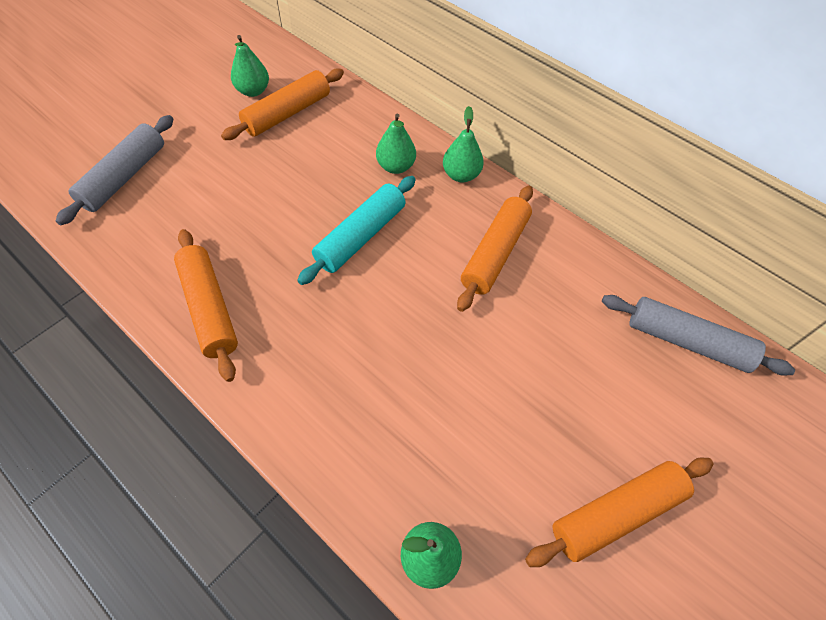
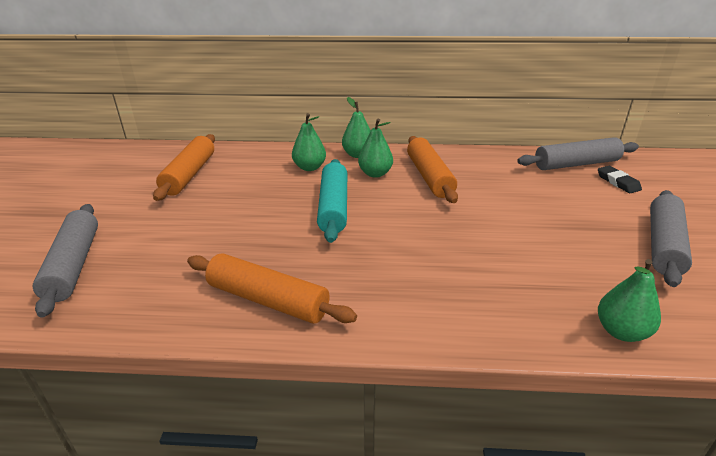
camera: 35 degrees left, 25 degrees down
(253, 91) = (143, 174): green pear -> green pear (375, 174)
(616, 513) = (663, 245): orange rolling pin -> grey rolling pin
(697, 401) = (618, 182): none -> black eraser

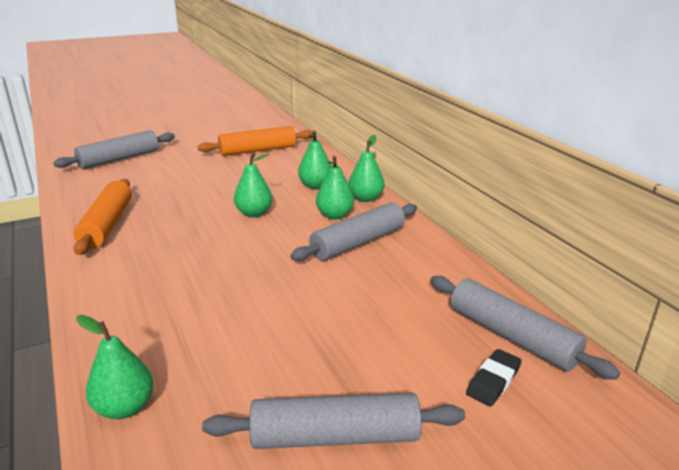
camera: 60 degrees right, 5 degrees down
(333, 207) = (254, 213): turquoise rolling pin -> green pear
(429, 176) = (358, 243): orange rolling pin -> grey rolling pin

